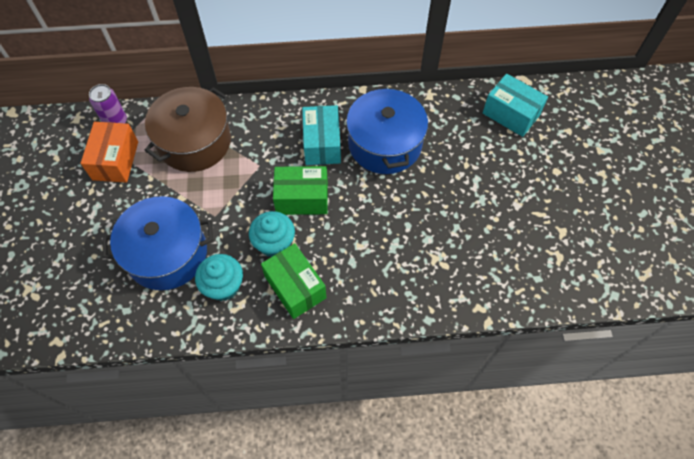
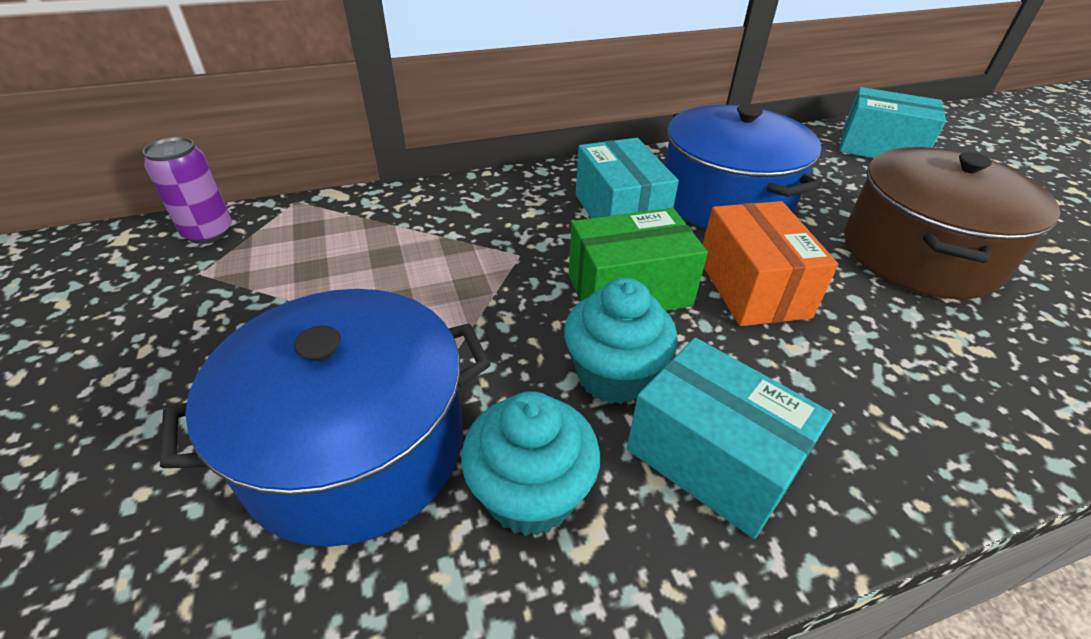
camera: 15 degrees left, 20 degrees down
(115, 160) = (208, 288): orange box -> orange box (752, 287)
(194, 142) = (378, 240): brown pot -> brown pot (919, 254)
(295, 287) = (712, 458): green box -> turquoise box

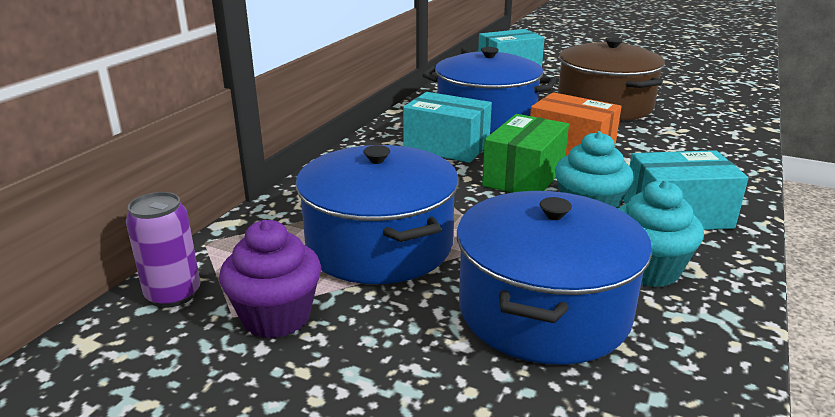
camera: 45 degrees left, 15 degrees down
(213, 293) = (276, 317): none -> purple cupcake
(377, 280) = (379, 245): none -> blue pot

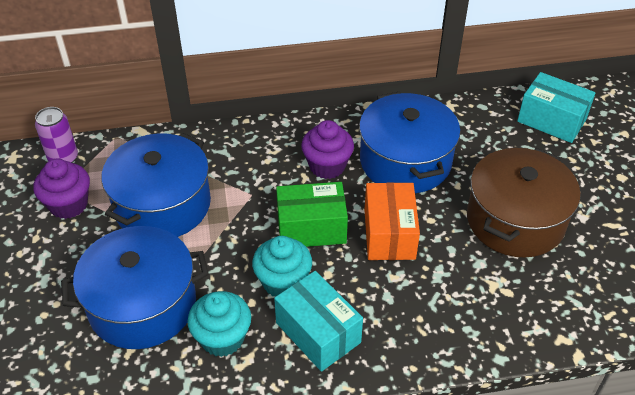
camera: 55 degrees right, 20 degrees up
(446, 147) = (327, 166): turquoise box -> purple cupcake

